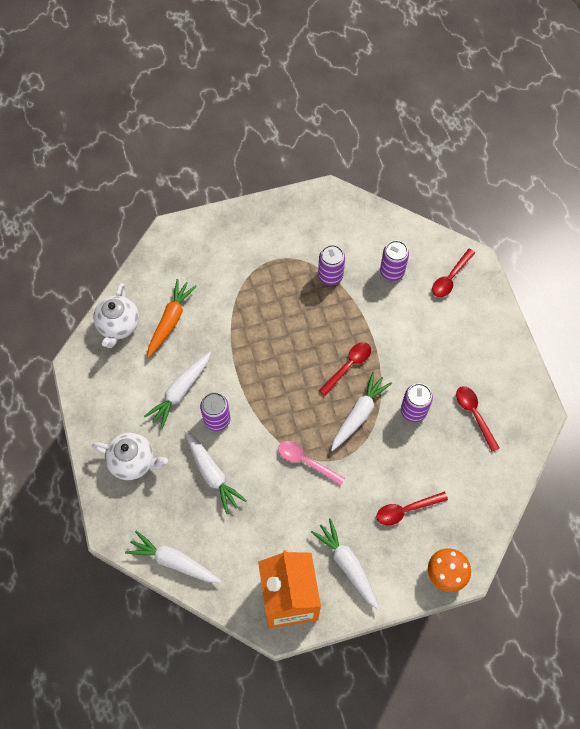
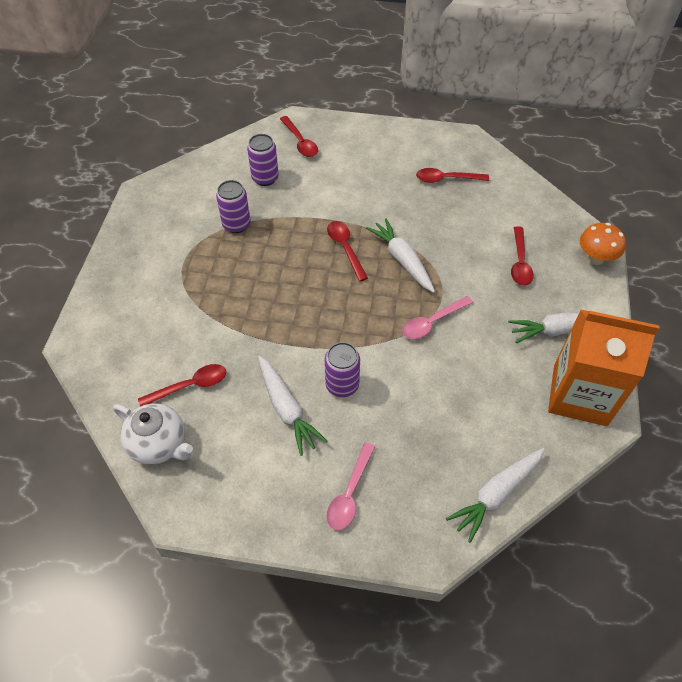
camera: 65 degrees left, 10 degrees down
(133, 462) = (350, 493): white teapot -> pink spoon
(170, 321) = (190, 386): orange carrot -> red spoon
(212, 474) = (405, 414): white carrot -> none
(413, 411) = (420, 218): purple can -> none

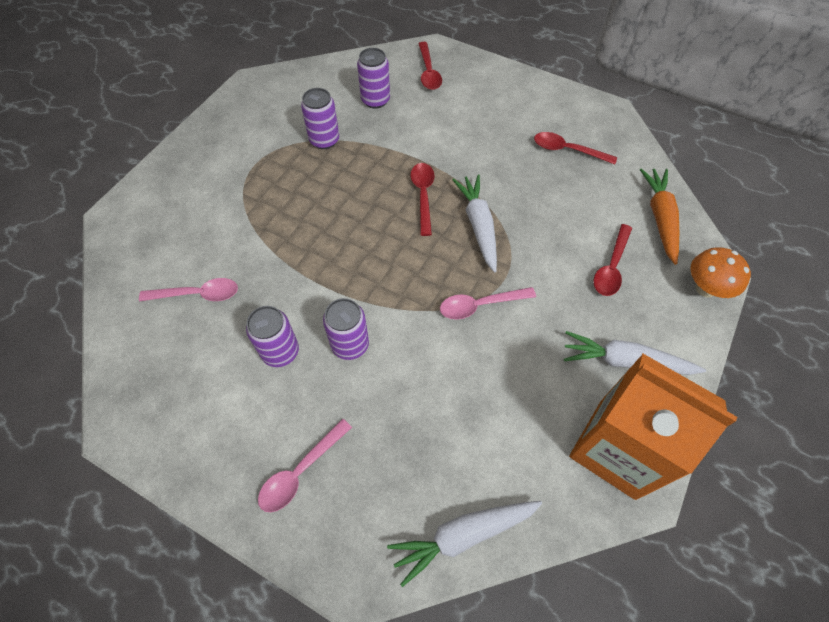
camera: 20 degrees right, 5 degrees up
(159, 444) = (138, 346): white teapot -> none
(190, 386) = (198, 294): red spoon -> pink spoon
(286, 409) = (280, 352): white carrot -> purple can
(540, 214) = (660, 218): none -> orange carrot

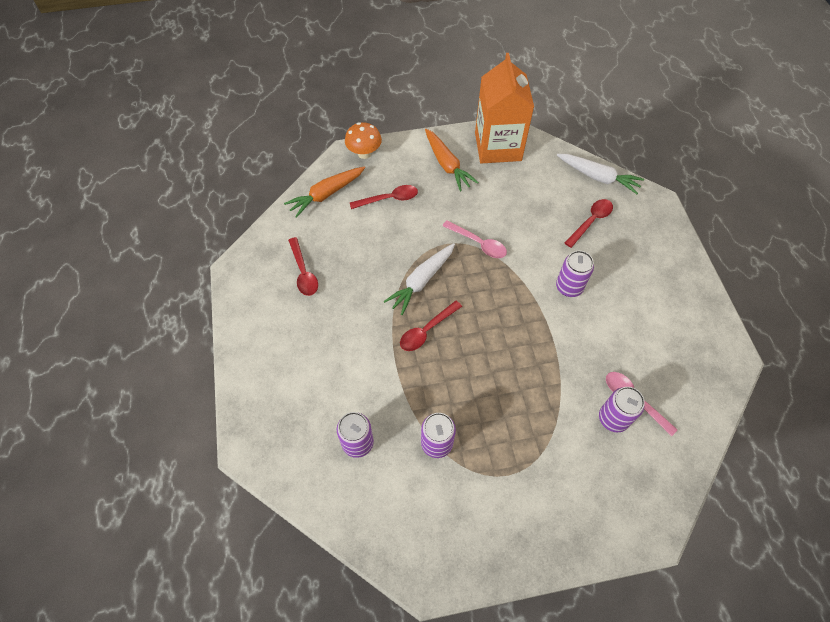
camera: 130 degrees left, 0 degrees up
(280, 352) = (611, 318): purple can -> purple can (613, 418)
(300, 472) = (649, 255): pink spoon -> none
(428, 72) = (286, 428): red spoon -> red spoon (591, 221)
(625, 361) = (447, 165): white carrot -> orange carrot

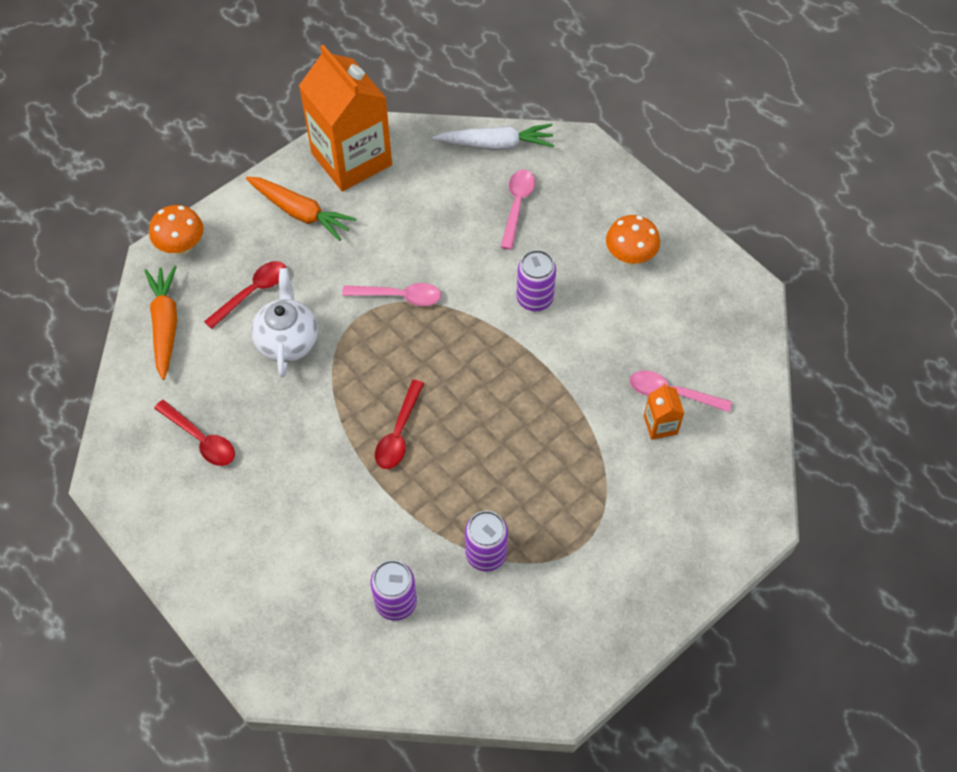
camera: 30 degrees left, 0 degrees up
(326, 194) = (165, 325): orange carrot -> orange carrot turned 150 degrees clockwise
(392, 238) = (288, 341): none -> white teapot
(421, 281) = (357, 377): white carrot -> none
(591, 221) = (517, 205): red spoon -> pink spoon
(613, 418) = (660, 425): purple can -> orange carton
(653, 290) = (630, 256): none -> orange mushroom

